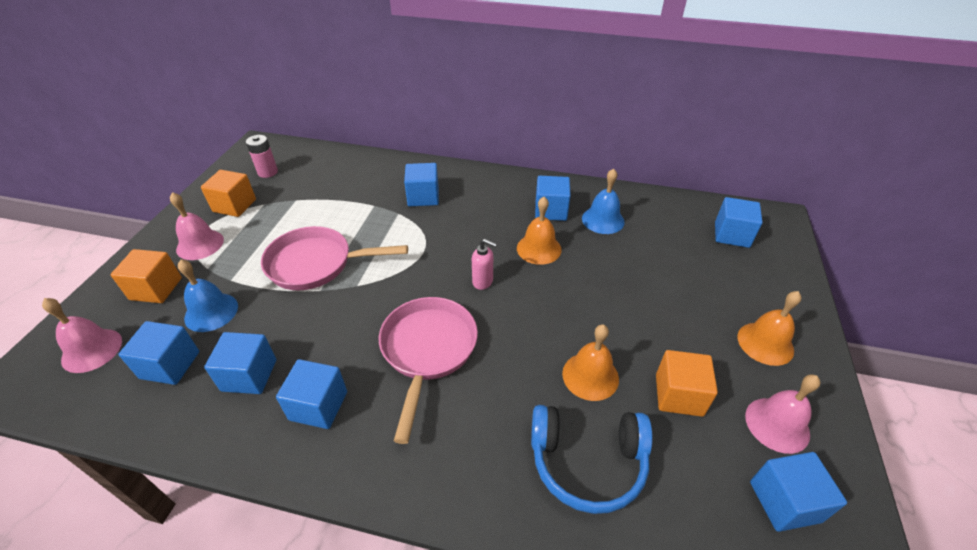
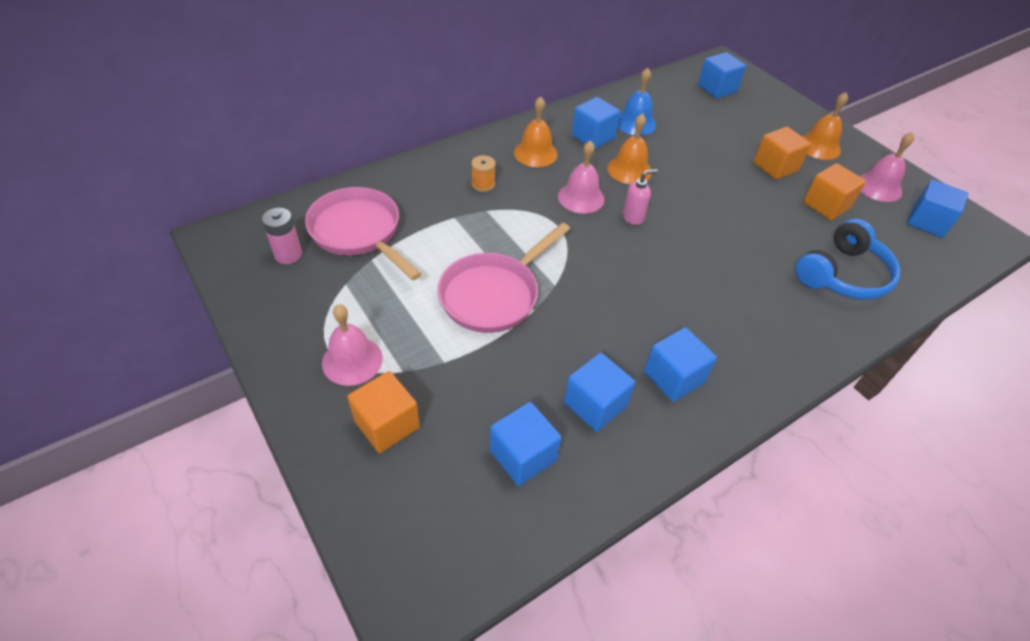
camera: 50 degrees left, 5 degrees up
(92, 350) = (430, 513): pink bell -> pink bell (581, 197)
(211, 312) = (477, 395): blue bell -> none
(234, 205) = (316, 306): orange cube -> orange cube (775, 166)
(423, 197) = (483, 184): blue cube -> orange spool
(428, 350) = (676, 287): pink pan -> pink pan (359, 232)
(590, 376) = (777, 228): orange bell -> orange bell (535, 153)

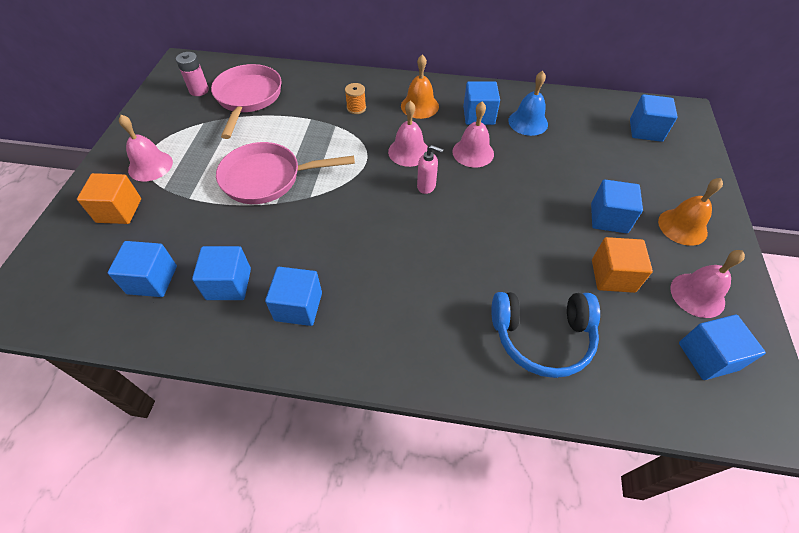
camera: 45 degrees right, 5 degrees up
(629, 170) = (473, 152): orange bell -> pink bell
(775, 166) = (609, 218): orange cube -> blue cube

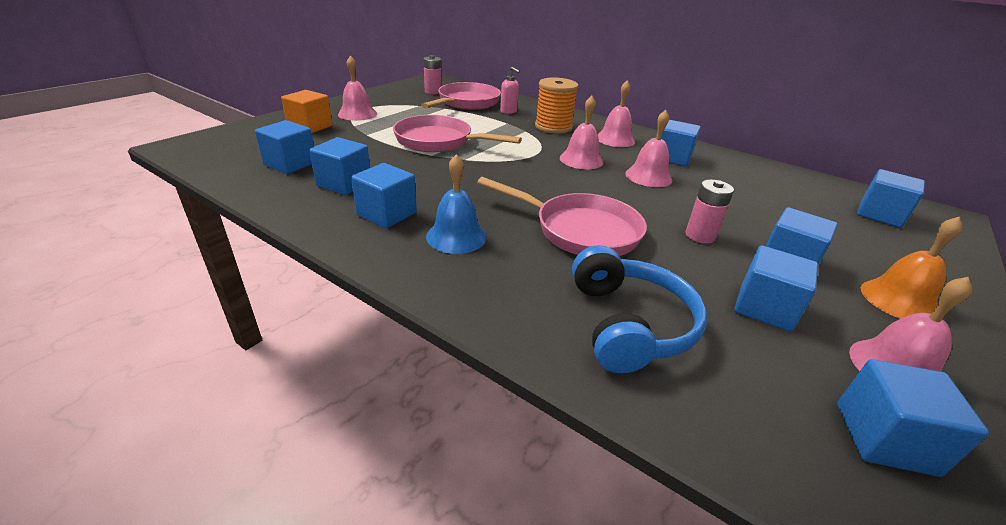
camera: 25 degrees right, 20 degrees down
(356, 108) = (553, 127): orange spool -> orange spool, size x1.95
(419, 106) = (615, 139): orange bell -> pink bell
(426, 186) = (581, 183): pink soap dispenser -> pink soap dispenser (508, 111)
(459, 251) = (580, 231): none -> pink pan
(528, 122) = (726, 174): blue bell -> blue bell (456, 236)
(542, 337) = (628, 324): blue headphones -> blue headphones turned 120 degrees counterclockwise
(543, 215) = (700, 236): none -> pink battery
(613, 276) = (765, 308): orange cube -> blue cube

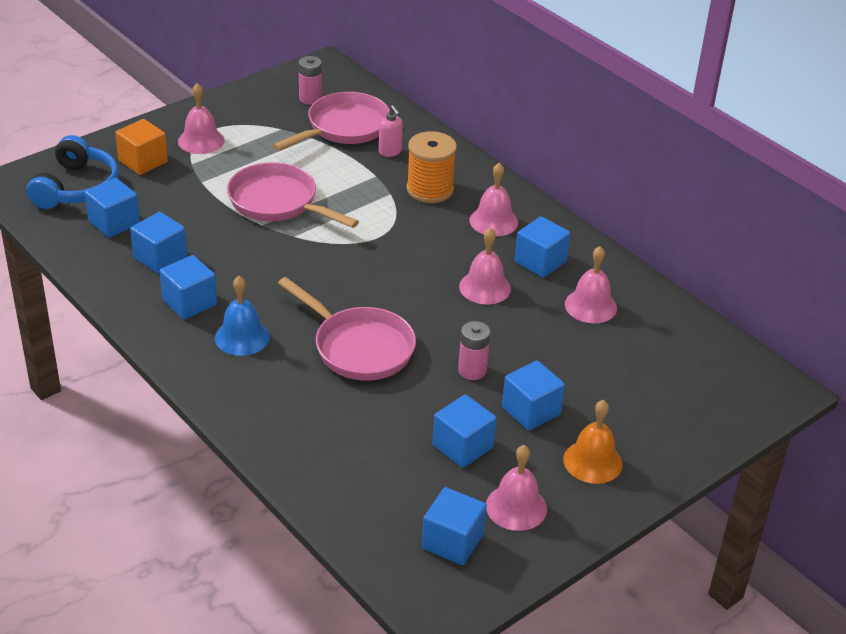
camera: 15 degrees right, 5 degrees up
(581, 160) = (425, 252): pink bell -> pink bell (590, 306)
(628, 324) = (338, 439): blue headphones -> blue headphones (76, 188)
(879, 215) = (701, 375): blue cube -> none

